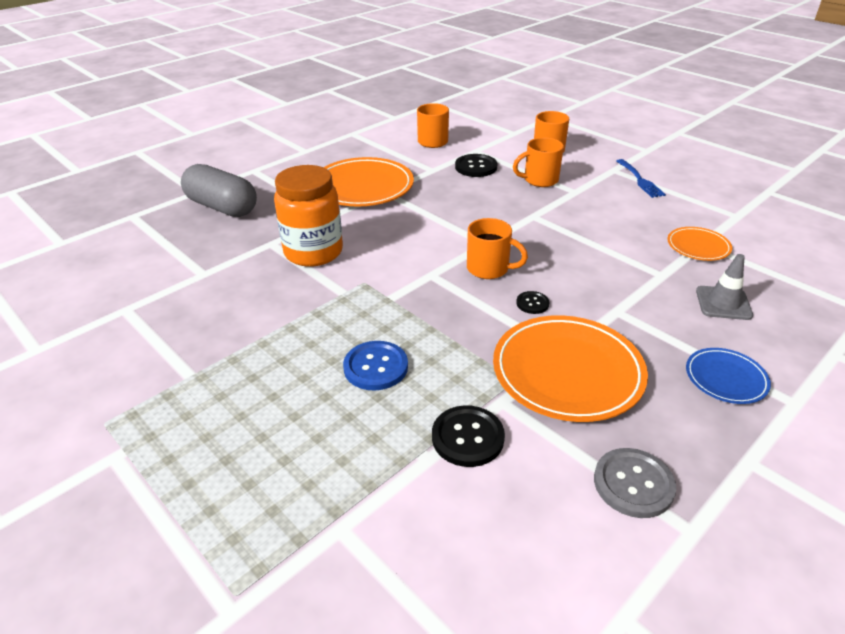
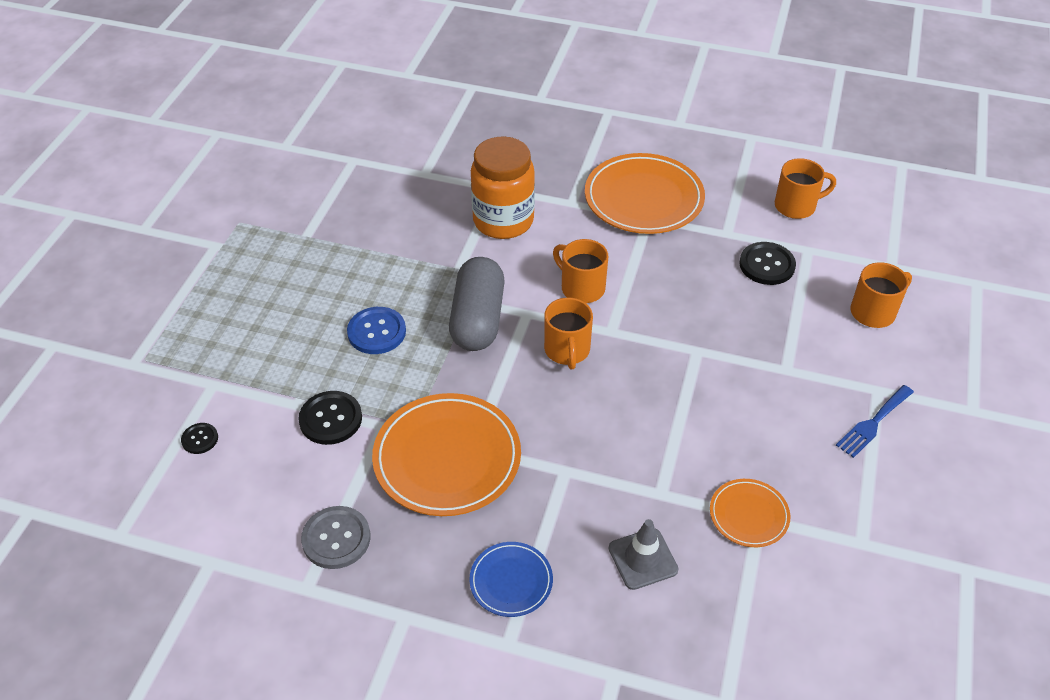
camera: 60 degrees right, 10 degrees up
(222, 207) = (528, 128): grey capsule -> grey capsule (478, 319)
(532, 303) = (532, 402): black button -> black button (200, 439)
(539, 180) = (785, 329): orange mug -> orange mug (581, 288)

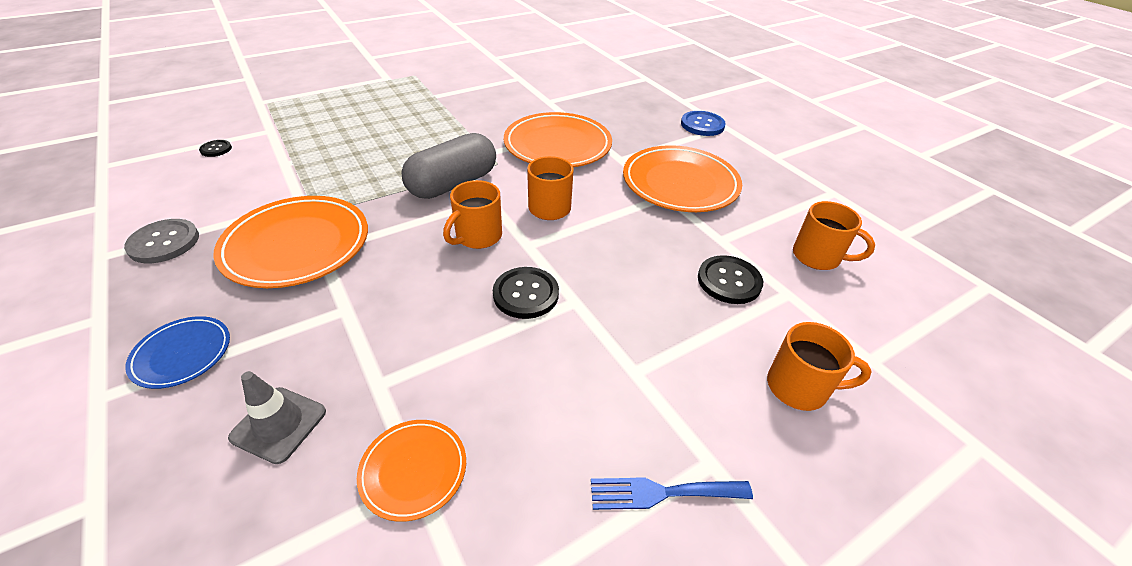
camera: 40 degrees right, 5 degrees down
(330, 419) = (284, 181): black button -> black button (526, 294)
(376, 332) = (387, 156): blue button -> blue button (702, 125)
(503, 221) = (557, 145): orange jar -> orange plate

